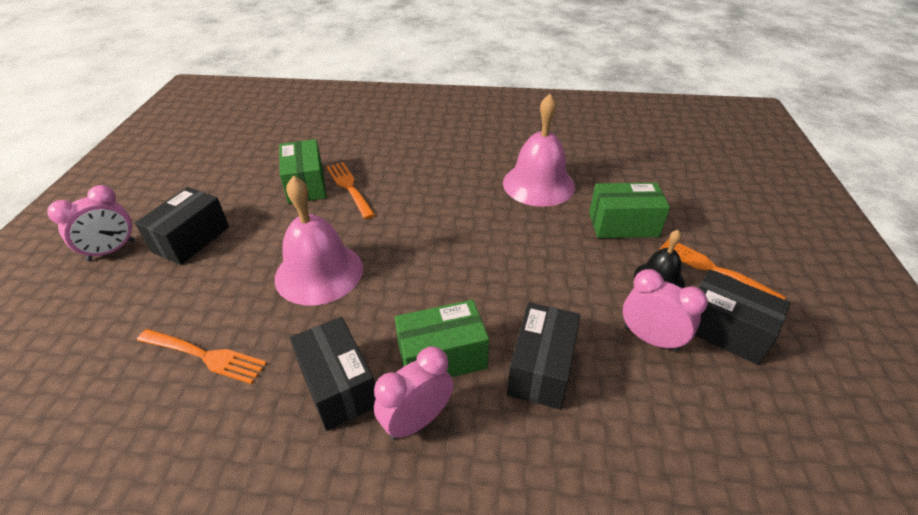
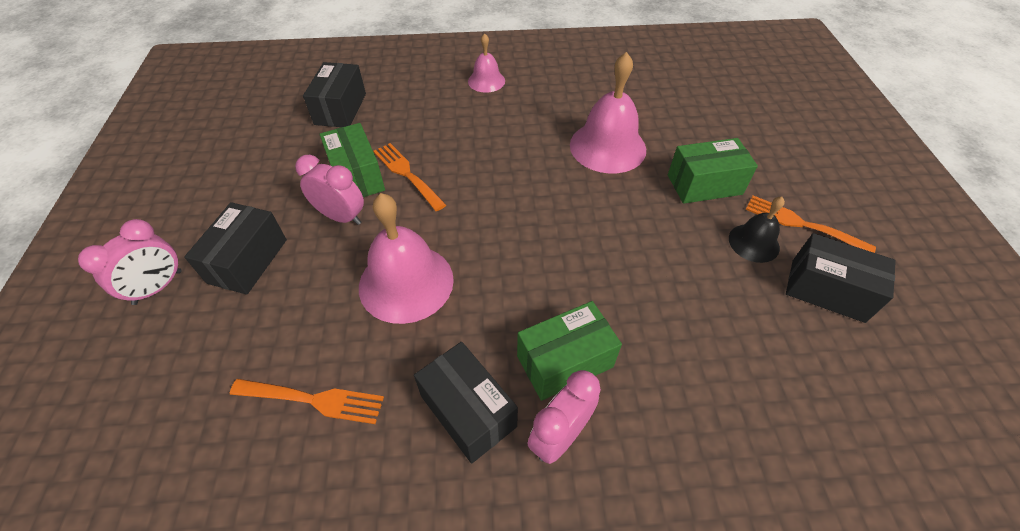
camera: 10 degrees left, 10 degrees up
(443, 122) = (486, 81): none -> pink bell
(541, 368) = (666, 358): black box -> black box (340, 109)
(650, 338) = (761, 310): pink clock -> pink clock (341, 217)

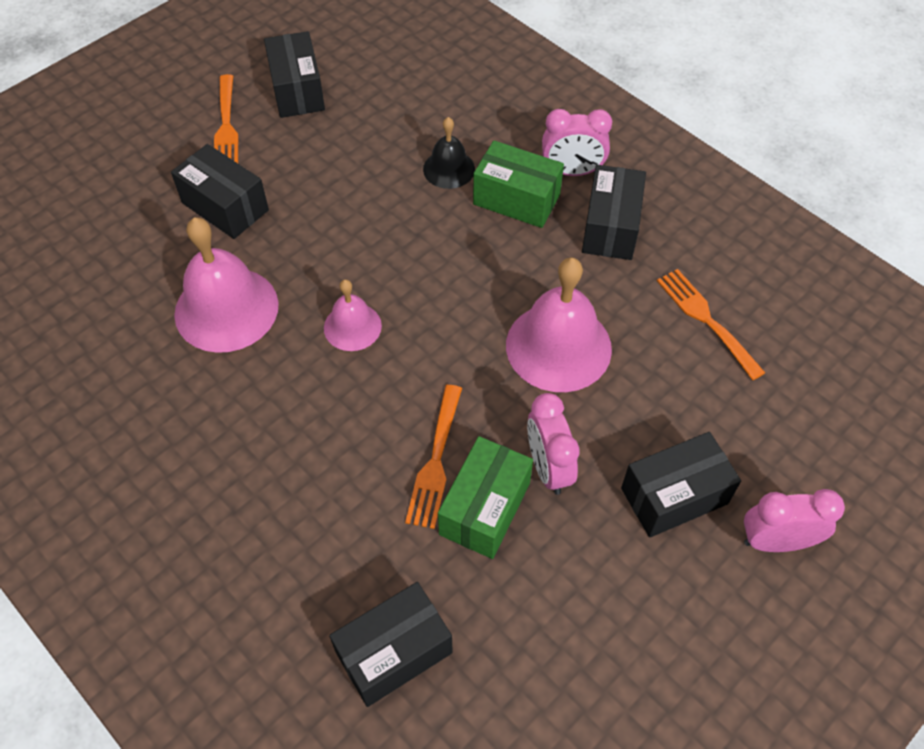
camera: 130 degrees left, 5 degrees up
(486, 81) = (185, 519): pink bell -> pink bell (352, 326)
(704, 185) = (225, 206): green box -> black box
(754, 243) = (280, 146): black bell -> black bell (449, 169)

